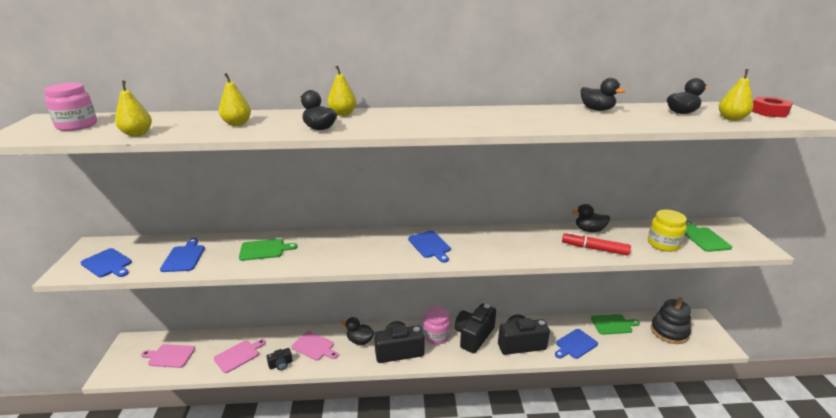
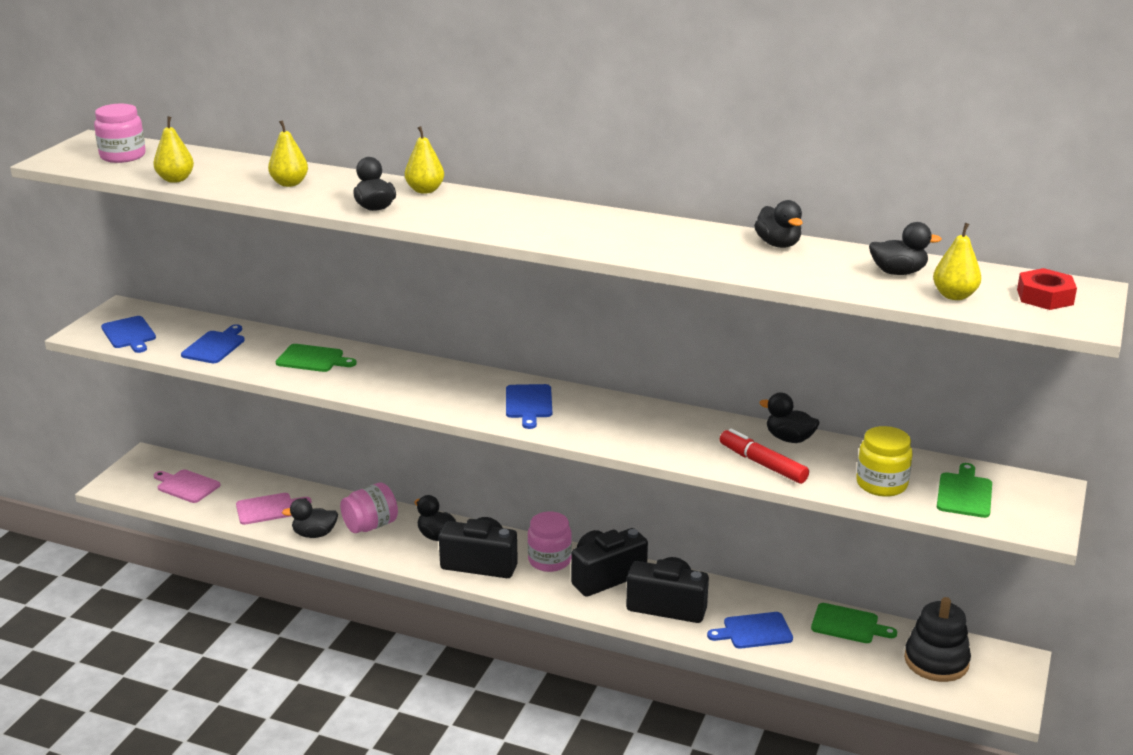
camera: 25 degrees right, 0 degrees up
(281, 364) = (314, 534): black camera -> black duck
(314, 346) = (370, 526): pink cutting board -> pink jar

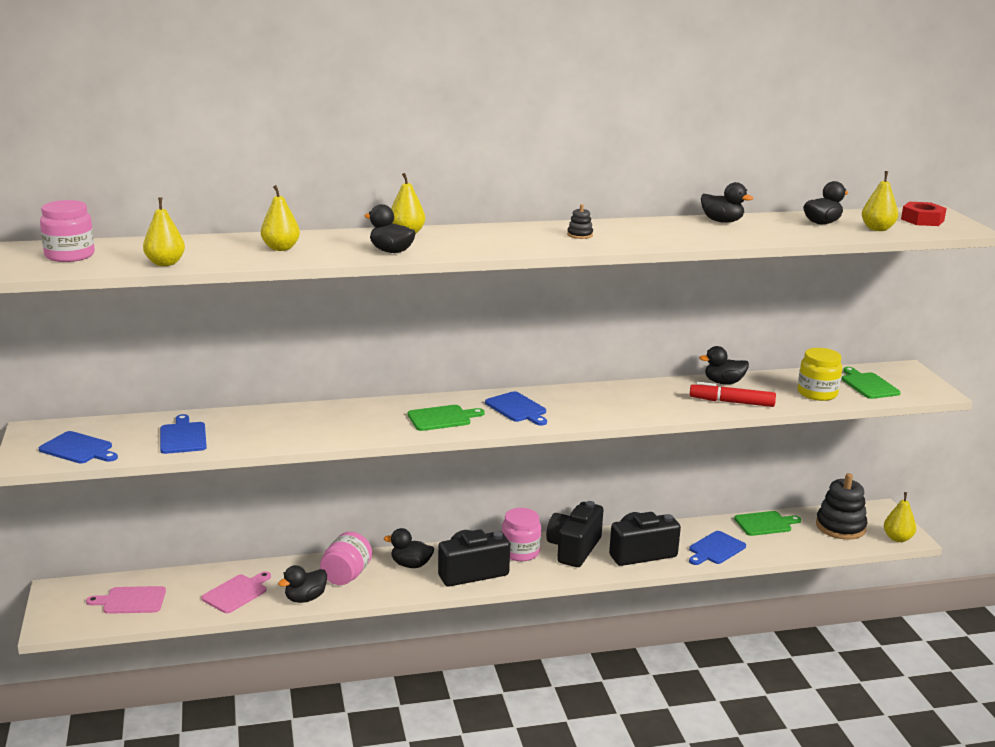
camera: 35 degrees left, 5 degrees down
(313, 359) = (291, 423): green cutting board -> green cutting board (442, 418)
(587, 228) = (580, 235): none -> black stacking toy
(992, 701) = (897, 538): none -> yellow pear

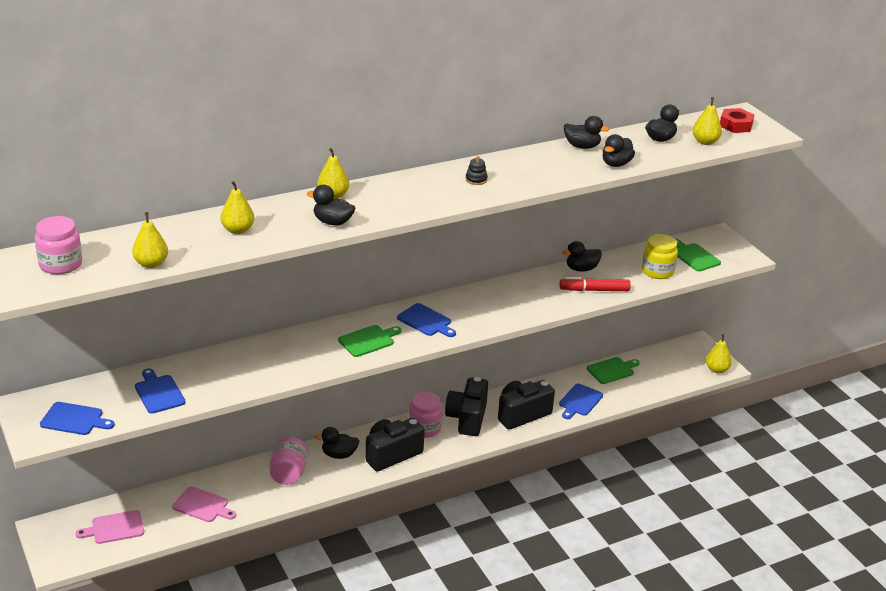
camera: 15 degrees left, 10 degrees up
(237, 593) = (203, 505): pink cutting board -> pink cutting board turned 90 degrees clockwise
(305, 598) = (263, 501): black duck -> black duck (616, 164)
(840, 527) = (671, 365): black stacking toy -> none

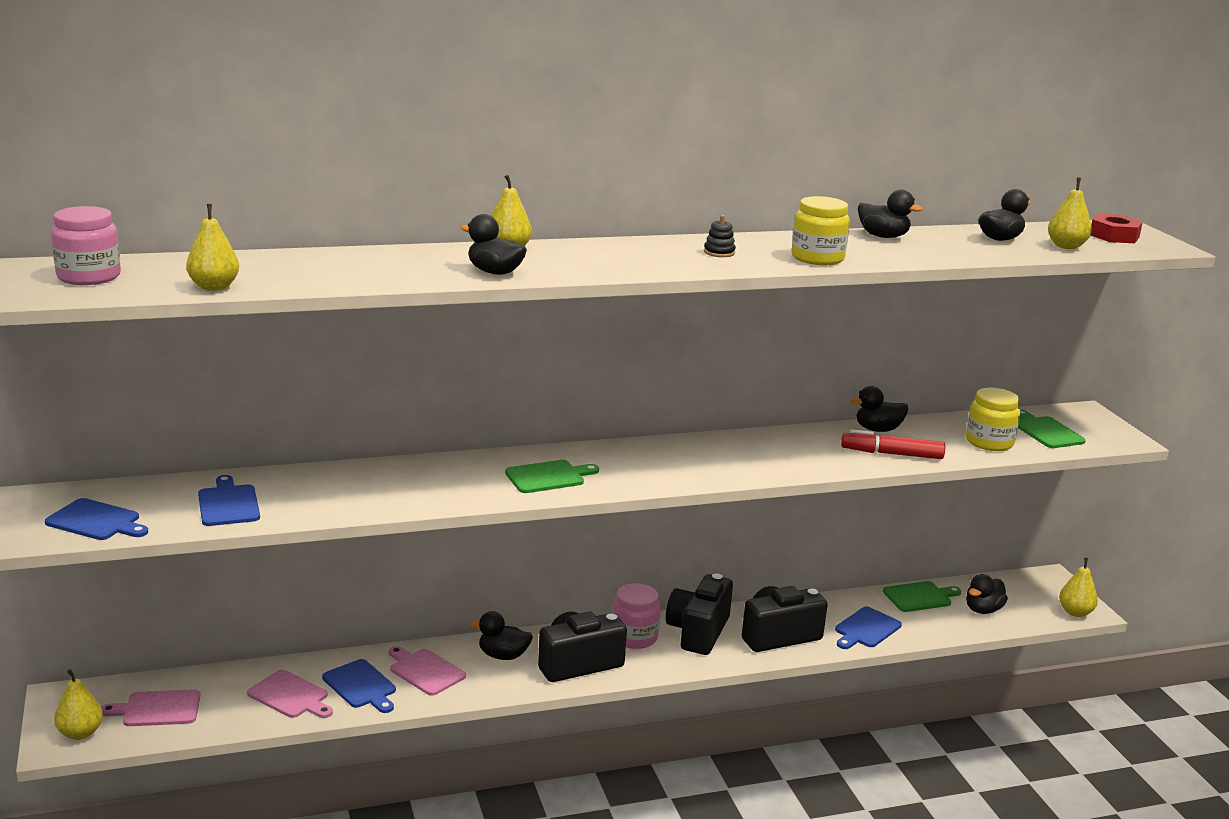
camera: 10 degrees right, 10 degrees down
(238, 230) = (356, 268): yellow pear -> yellow pear (80, 733)
(289, 474) = (425, 671): pink jar -> pink cutting board
(426, 321) = (638, 464): blue cutting board -> blue cutting board (361, 686)
(543, 177) = (817, 258): none -> yellow jar
(616, 164) = (929, 255): black duck -> black duck (983, 610)

